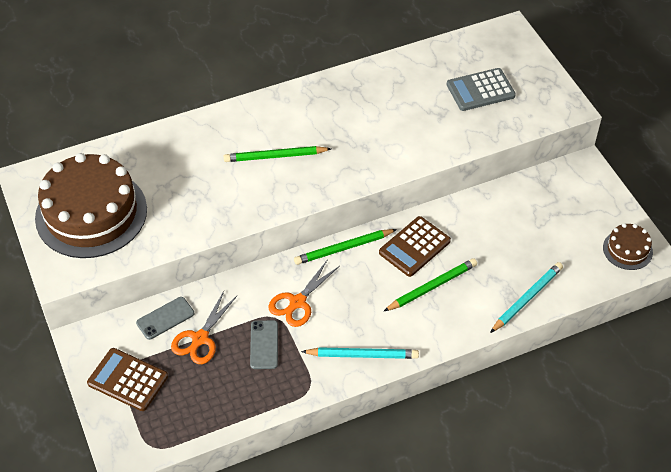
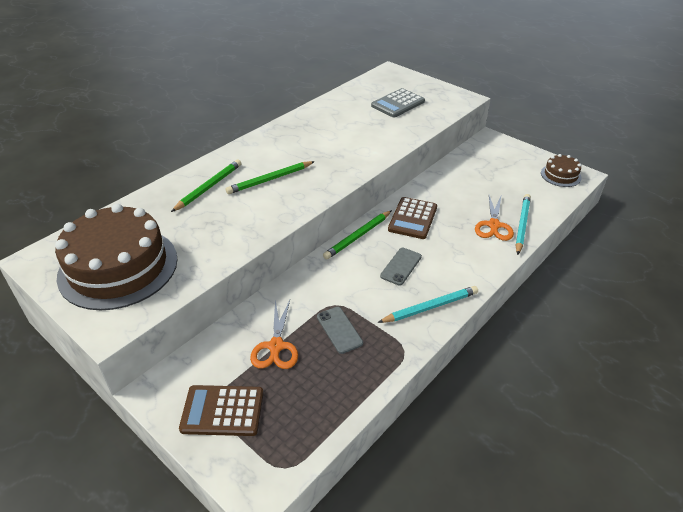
camera: 25 degrees left, 10 degrees down
(165, 318) = (231, 341): grey phone -> grey phone (401, 266)
(297, 302) = (346, 286): orange scissors -> orange scissors (494, 225)
(432, 286) = (447, 240): green pencil -> green pencil (209, 187)

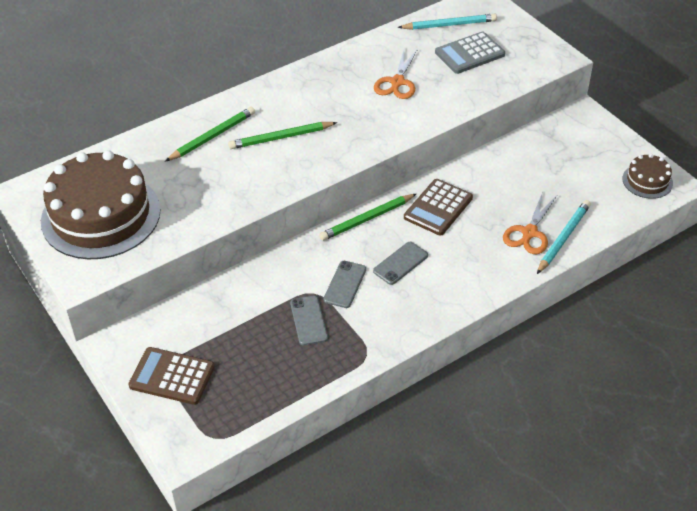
camera: 15 degrees right, 5 degrees up
(276, 346) = (240, 325): orange scissors -> orange scissors (397, 82)
(360, 292) = (345, 284): none -> grey phone
(430, 307) = (413, 314): turquoise pencil -> turquoise pencil (449, 25)

